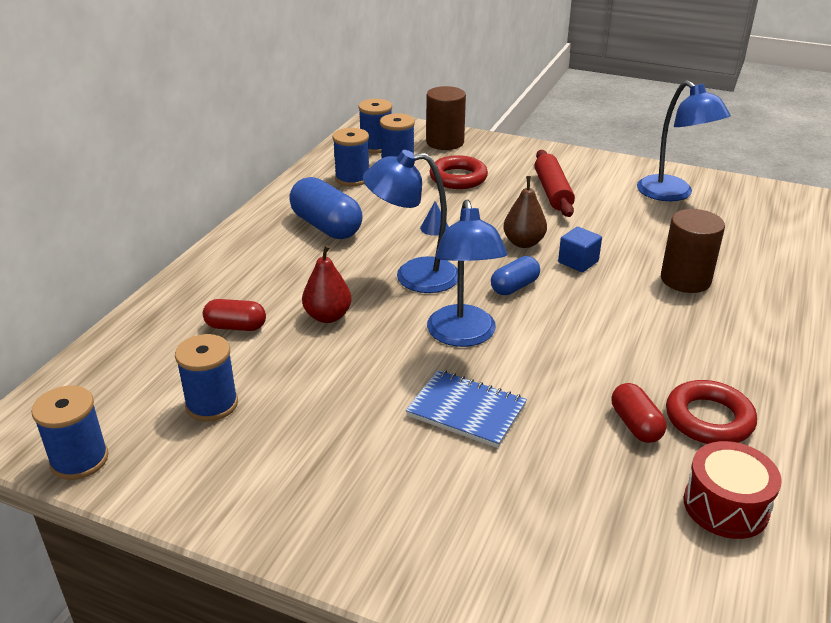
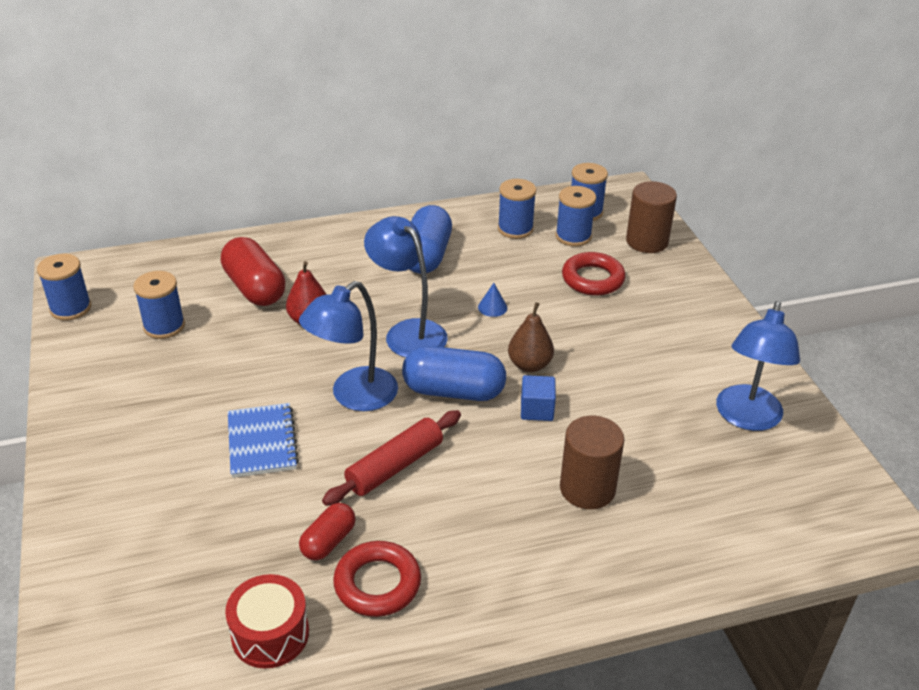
camera: 50 degrees right, 5 degrees up
(236, 327) = (255, 288): red capsule -> red capsule, size x1.74
(514, 287) = (453, 391): blue capsule -> blue capsule, size x1.74
(552, 192) = (643, 341): red rolling pin -> red rolling pin (395, 466)

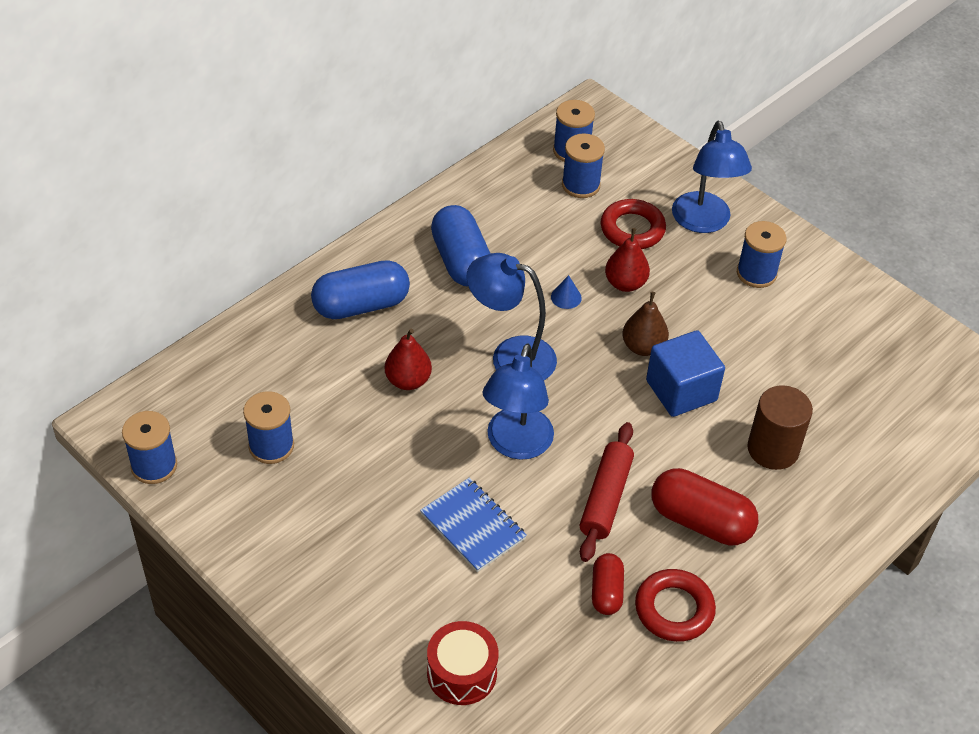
camera: 30 degrees left, 10 degrees up
(255, 288) = (323, 366): red capsule -> red capsule (700, 521)
(270, 634) = (625, 691): red drum -> red drum (462, 673)
(453, 391) = (598, 402): blue capsule -> blue capsule (361, 305)
(515, 229) = (521, 196): blue spool -> blue spool (756, 273)
(537, 409) = (681, 390): blue cube -> blue cube, size x1.72
(553, 314) = (625, 283): none -> red pear
(647, 241) = (650, 166): brown cylinder -> none
(746, 418) = (850, 327): blue lamp -> blue lamp (703, 222)

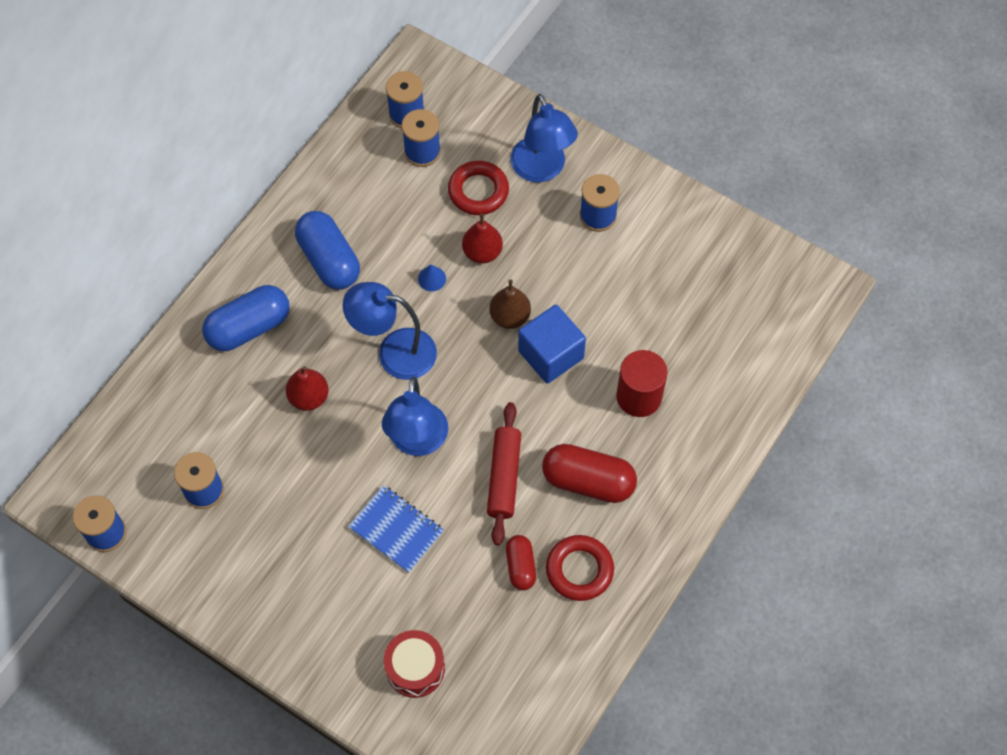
camera: 10 degrees left, 15 degrees up
(773, 449) = (639, 396): brown cylinder -> red cylinder

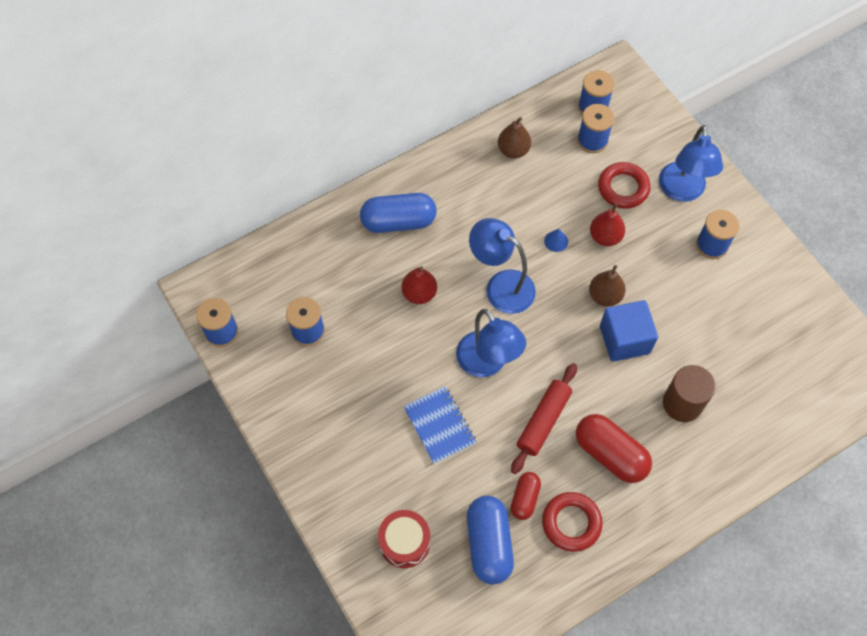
camera: 25 degrees right, 0 degrees up
(329, 260) = (482, 195): blue capsule -> blue capsule (489, 544)
(340, 196) = (513, 150): none -> brown pear
(417, 442) = (487, 363): blue lamp -> blue lamp turned 60 degrees counterclockwise
(639, 396) = (682, 403): red cylinder -> brown cylinder

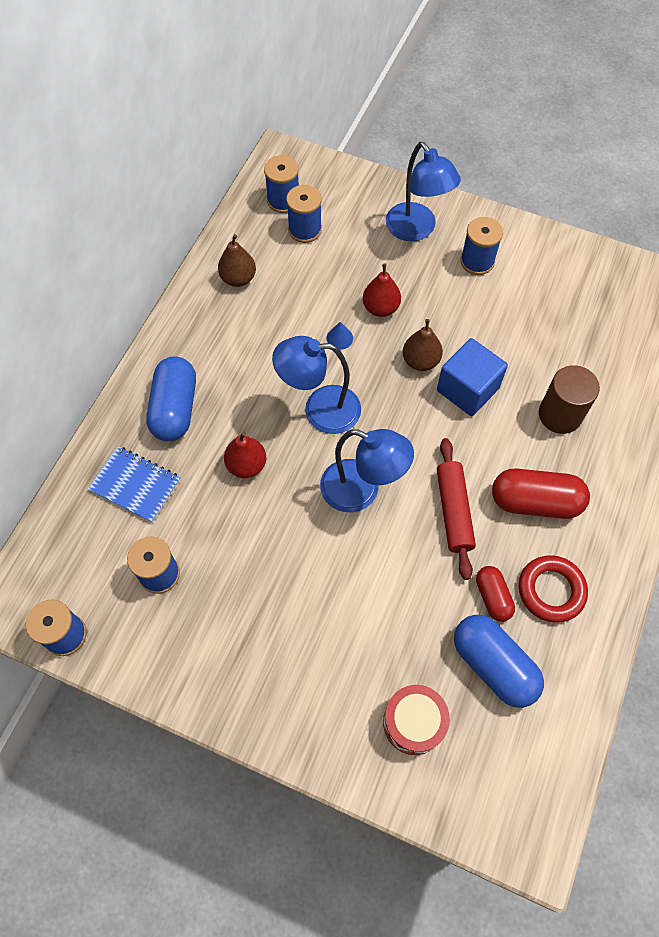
camera: 35 degrees left, 0 degrees up
(398, 222) = (175, 409): blue capsule -> blue capsule turned 45 degrees counterclockwise
(439, 426) = (361, 581): blue notebook -> blue notebook (135, 485)
(623, 188) = (364, 256): red ring -> none

